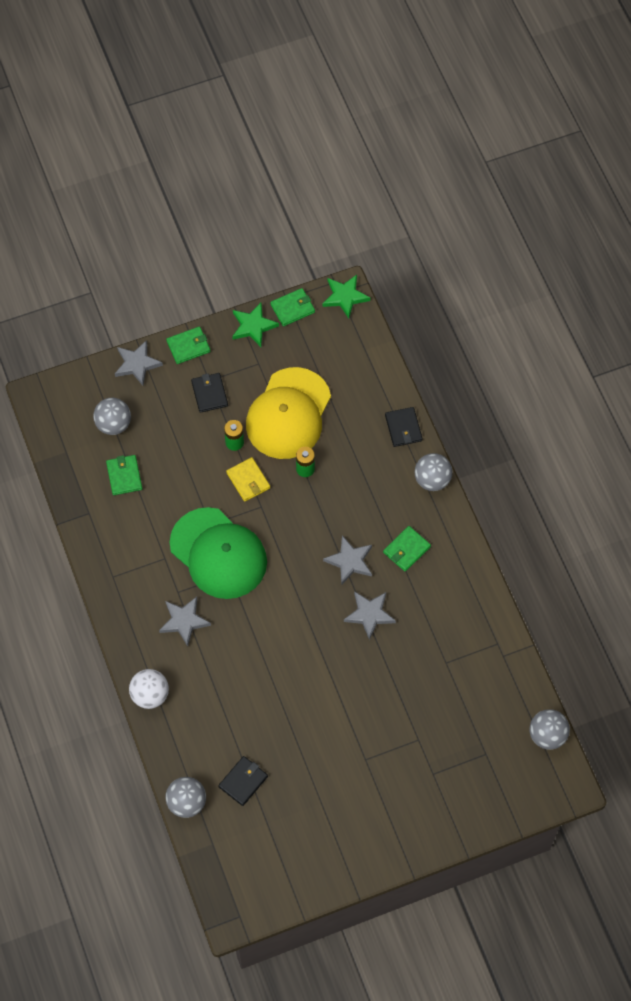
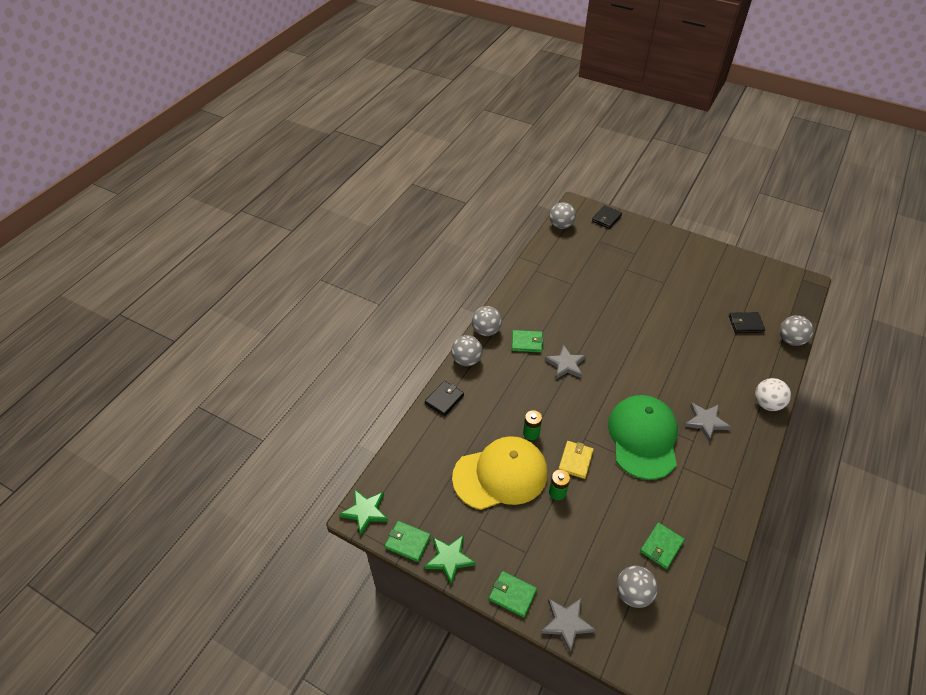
camera: 130 degrees left, 15 degrees down
(209, 394) = (537, 542): black wallet -> black wallet (606, 218)
(369, 614) = (586, 333): grey star -> none
(454, 525) = (486, 330): none -> grey ball

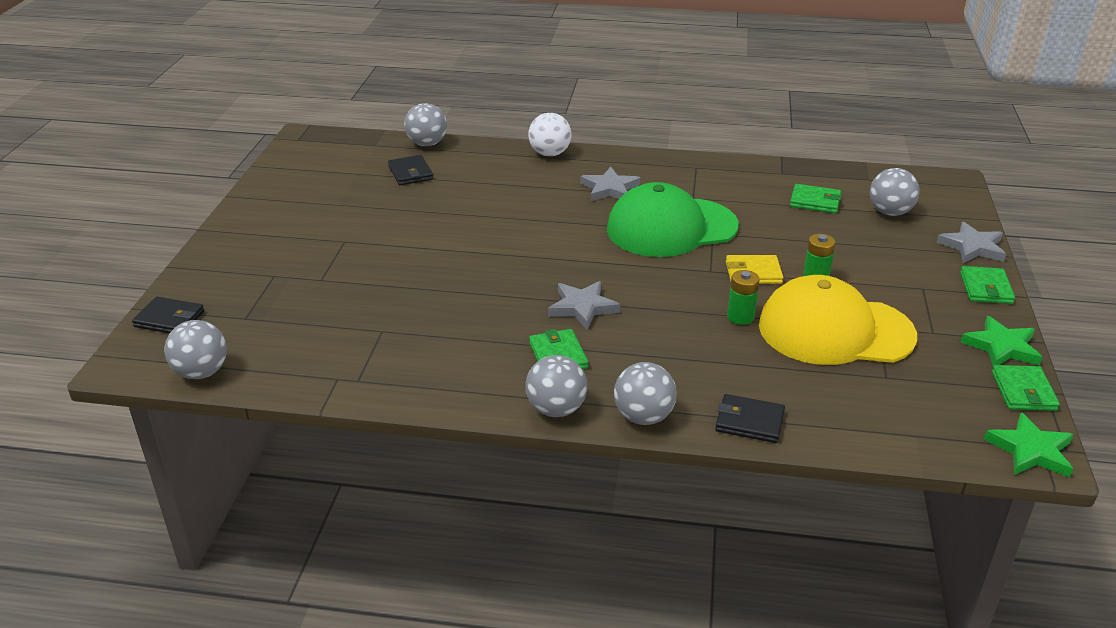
camera: 110 degrees left, 15 degrees down
(500, 475) = (835, 331): yellow cap -> yellow cap turned 45 degrees counterclockwise

